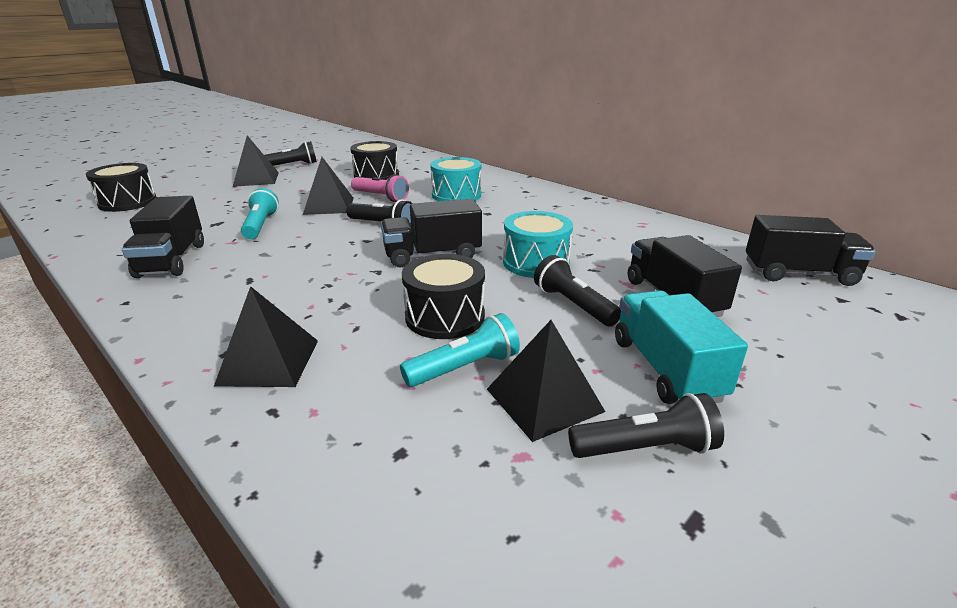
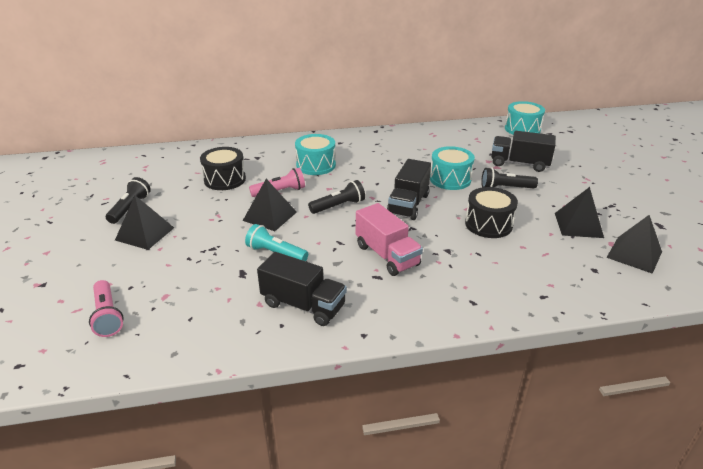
camera: 55 degrees left, 5 degrees up
(128, 202) = (107, 316): black drum -> pink flashlight
(268, 362) = (494, 289): black pyramid -> black pyramid (634, 254)
(299, 273) = (387, 255): none -> pink truck
(464, 368) = (541, 235): turquoise flashlight -> none
(645, 448) = (620, 217): black flashlight -> none
(666, 369) = (574, 191): turquoise truck -> none
(799, 274) = (522, 129): black truck -> turquoise drum

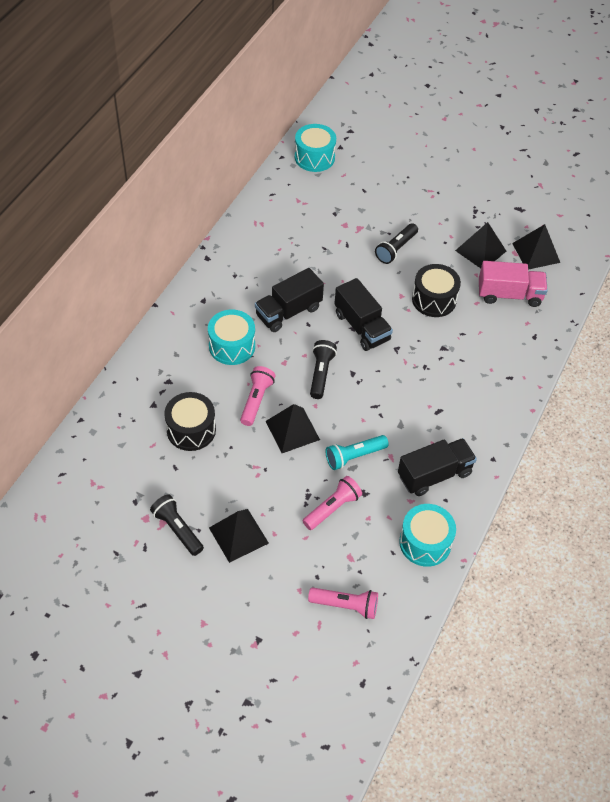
camera: 55 degrees left, 20 degrees up
(210, 265) = (332, 508): none -> pink flashlight
(387, 255) = (418, 388): pink truck -> pink truck (509, 295)
(450, 179) = (349, 272): turquoise drum -> turquoise drum (425, 542)
(519, 164) = (369, 210): black truck -> black truck (288, 312)

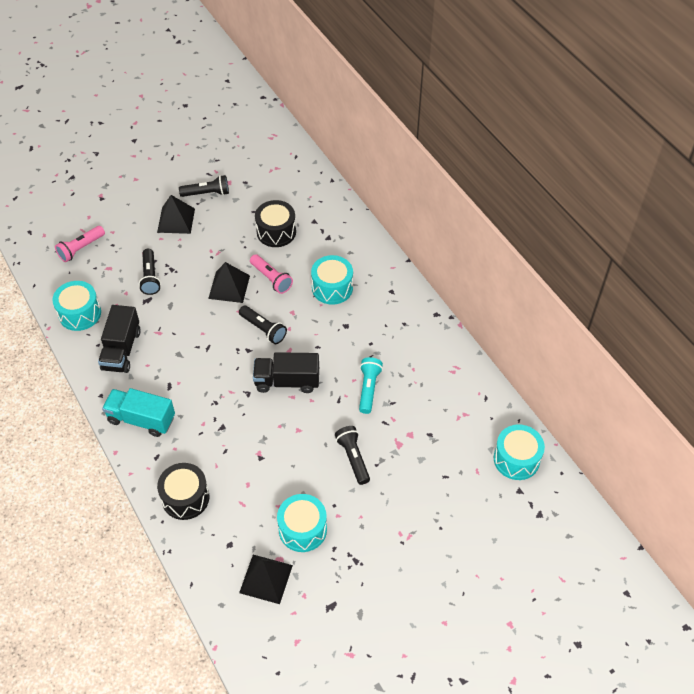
camera: 125 degrees right, 0 degrees up
(288, 312) = (339, 340): black truck -> none
(332, 508) = (150, 277): pink flashlight -> black flashlight
(354, 456) = (177, 311): turquoise flashlight -> turquoise flashlight (368, 389)
(434, 299) = (275, 452): black drum -> black drum (185, 498)
(480, 251) = (302, 529): black pyramid -> turquoise drum
(487, 410) = (141, 419): none -> turquoise truck
(509, 295) = (236, 517): pink truck -> none

